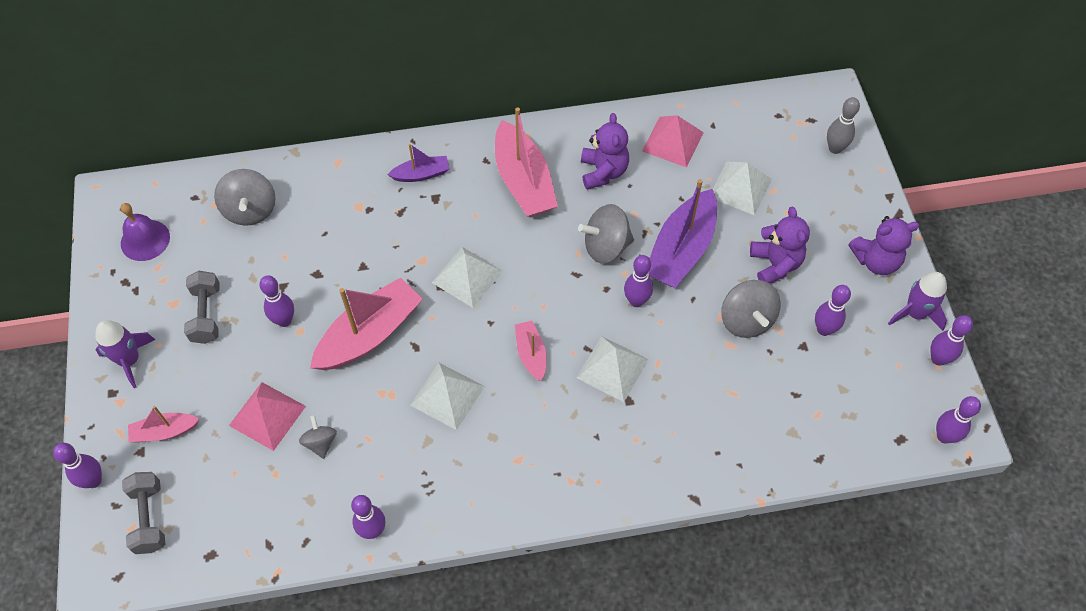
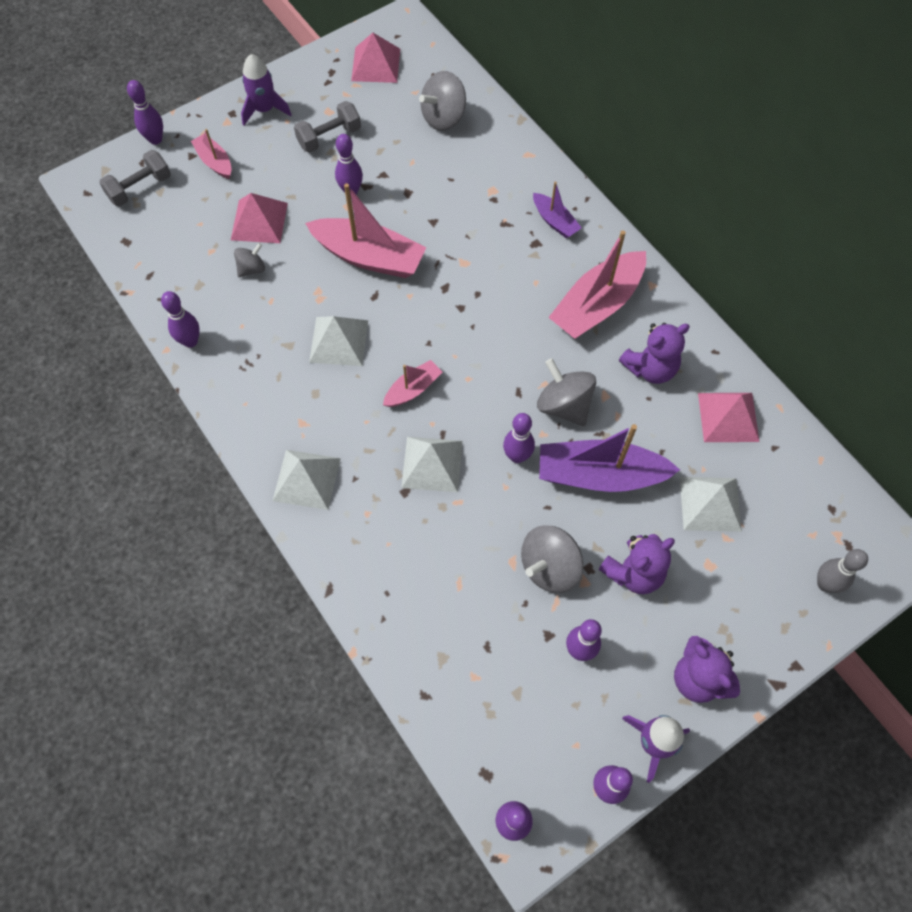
camera: 65 degrees right, 5 degrees up
(145, 240) = (376, 64): purple bell -> pink pyramid
(467, 277) = (466, 304): white pyramid -> white pyramid (306, 479)

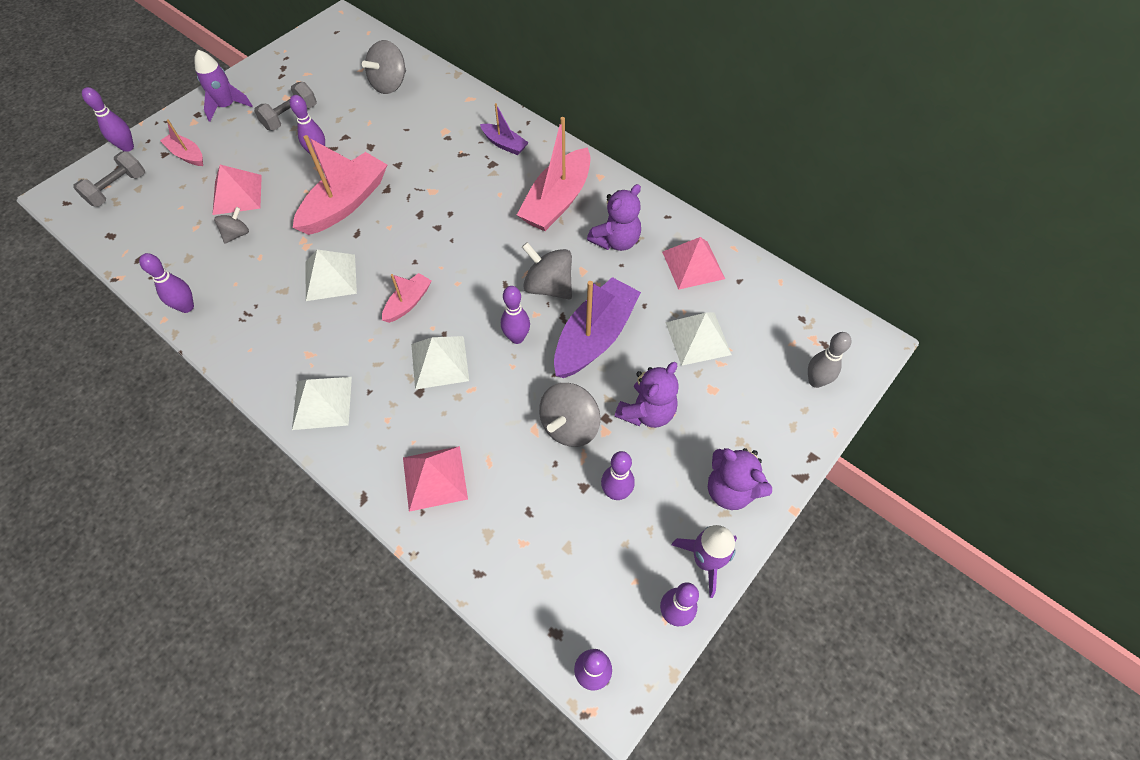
camera: 15 degrees left, 5 degrees down
(369, 257) = (345, 203): pink boat -> pink boat turned 60 degrees counterclockwise
(376, 64) = (321, 55): pink pyramid -> pink pyramid (435, 478)
(599, 475) = (595, 337): purple boat -> purple boat turned 135 degrees clockwise

